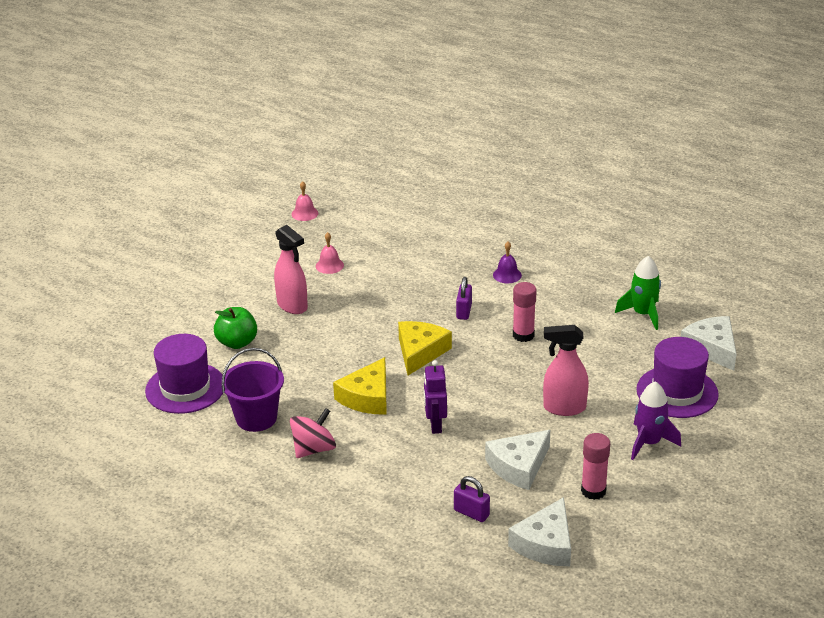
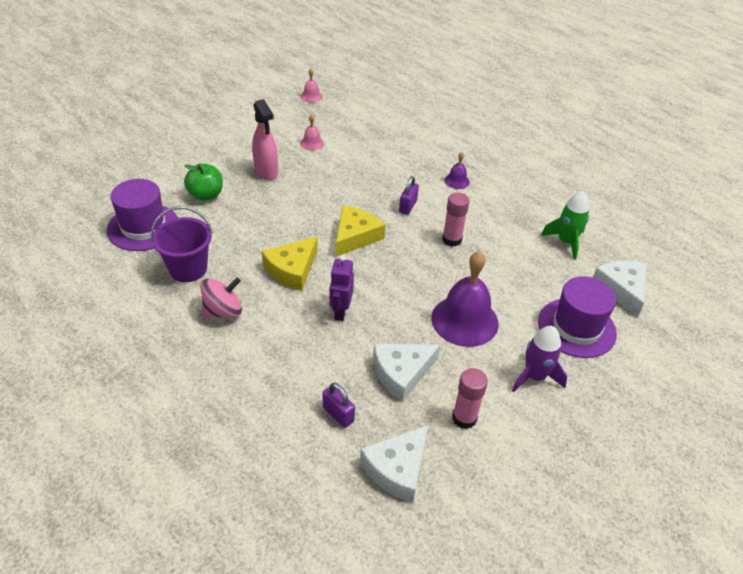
camera: 10 degrees right, 10 degrees up
(564, 408) = (464, 320): pink spray bottle -> purple bell

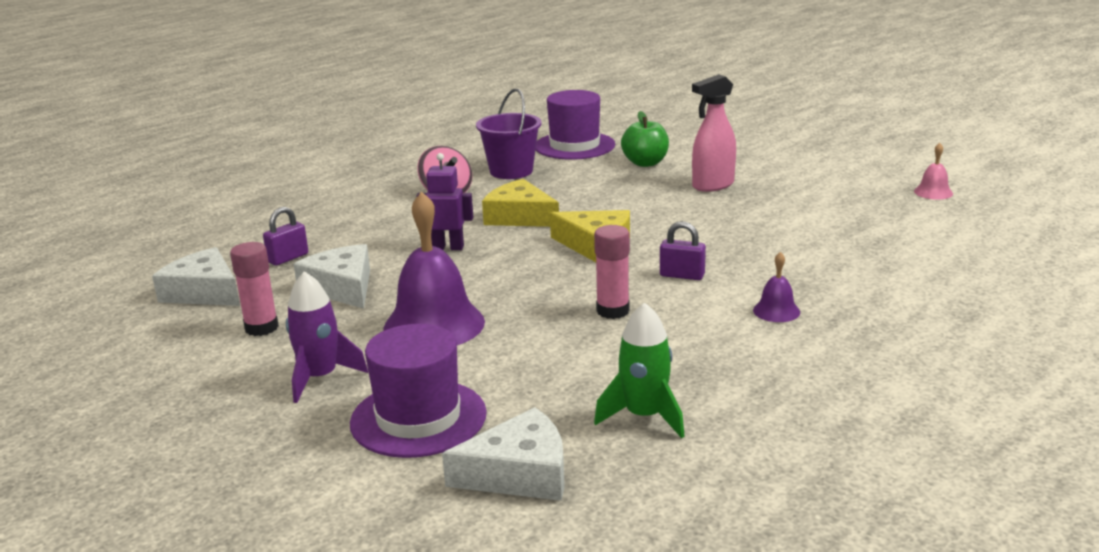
camera: 90 degrees right, 20 degrees down
(312, 143) = (802, 203): pink bell -> none

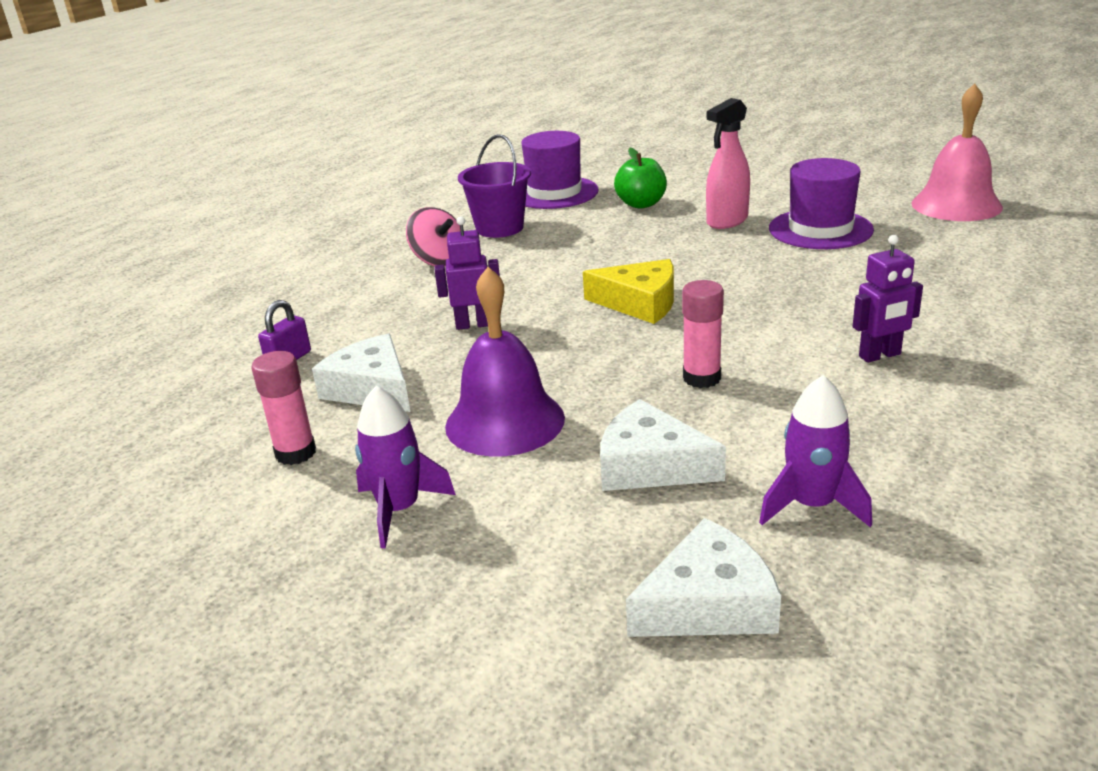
camera: 10 degrees left, 5 degrees up
(204, 292) = (203, 415): white cheese -> white cheese (650, 465)
(418, 418) = (547, 547): purple hat -> purple hat (820, 229)
(520, 217) = (536, 279): yellow cheese -> none
(644, 416) = (812, 505): green rocket -> purple rocket
(682, 275) = (754, 326): purple padlock -> none
(776, 311) = (880, 355): purple bell -> purple robot
(933, 192) = (956, 205): pink bell -> pink bell, size x2.18

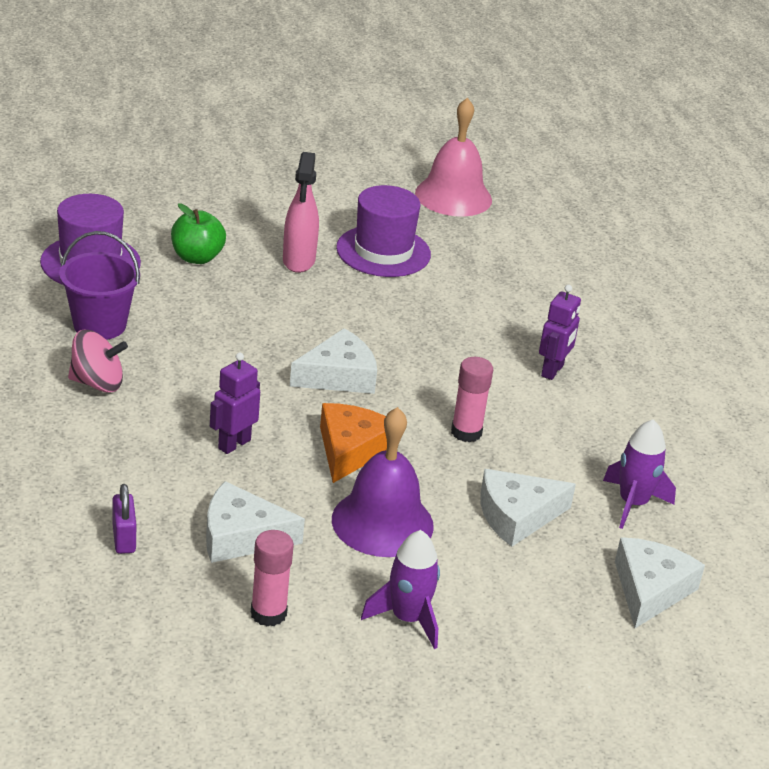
camera: 50 degrees left, 5 degrees up
(565, 358) = (351, 449): none -> orange cheese
(640, 303) = (338, 376): yellow cheese -> white cheese

